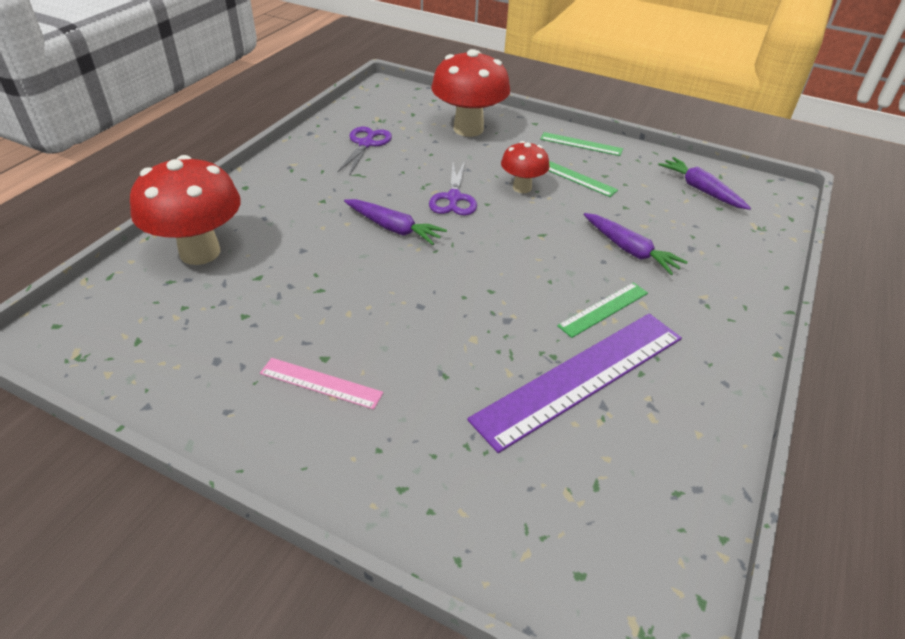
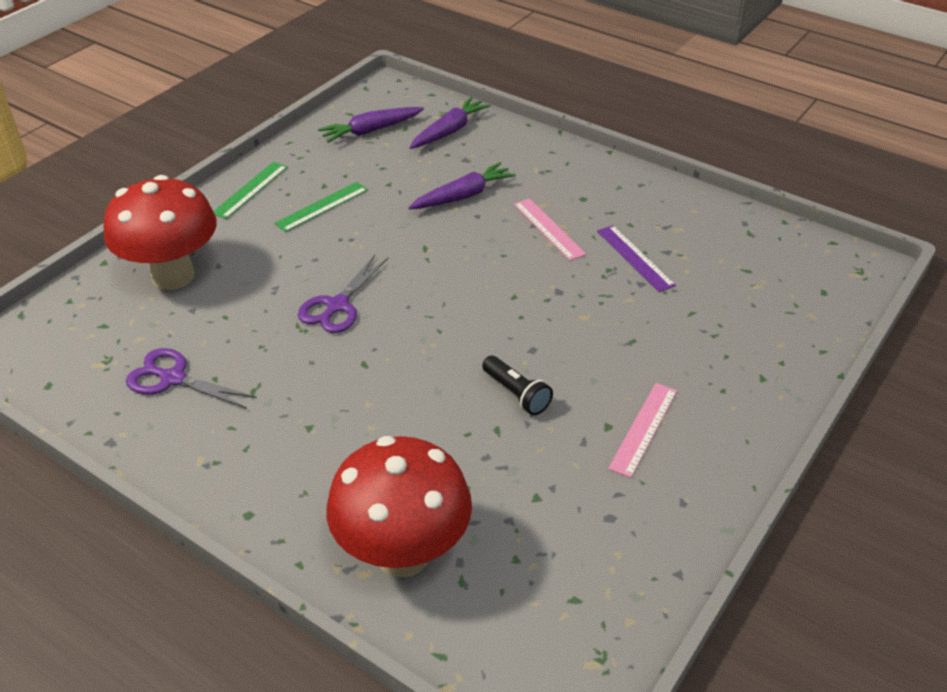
camera: 80 degrees left, 0 degrees up
(362, 298) = (516, 394): none -> black flashlight
(393, 228) = (389, 361): purple carrot -> purple carrot (449, 131)
(453, 198) = (337, 306): purple scissors -> purple scissors turned 105 degrees clockwise
(522, 188) = (331, 249): red mushroom -> none
(580, 377) = (634, 258): purple ruler -> purple ruler, size x0.49
(604, 309) = (549, 229): green ruler -> pink ruler

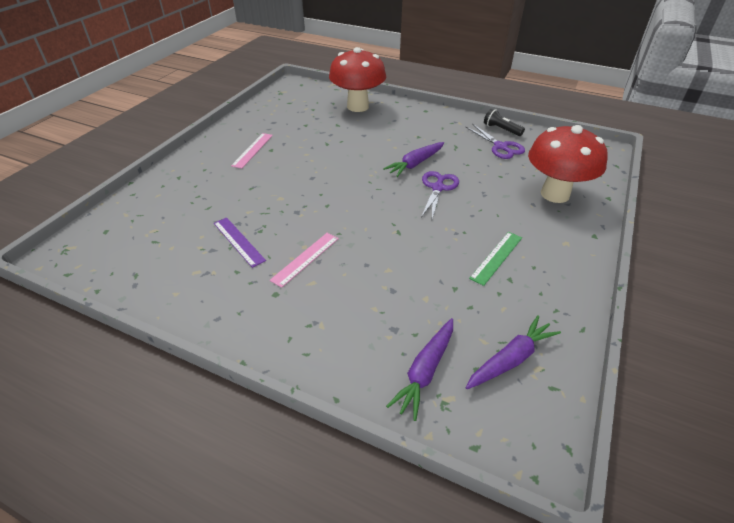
camera: 170 degrees right, 0 degrees up
(173, 378) = (500, 147): purple scissors -> purple scissors turned 45 degrees clockwise
(250, 190) = (567, 266): green ruler -> none
(463, 196) = (384, 283): purple carrot -> purple carrot (415, 164)
(516, 394) = (319, 157): black flashlight -> black flashlight (501, 129)
(549, 229) = (305, 258): pink ruler -> pink ruler turned 75 degrees clockwise

